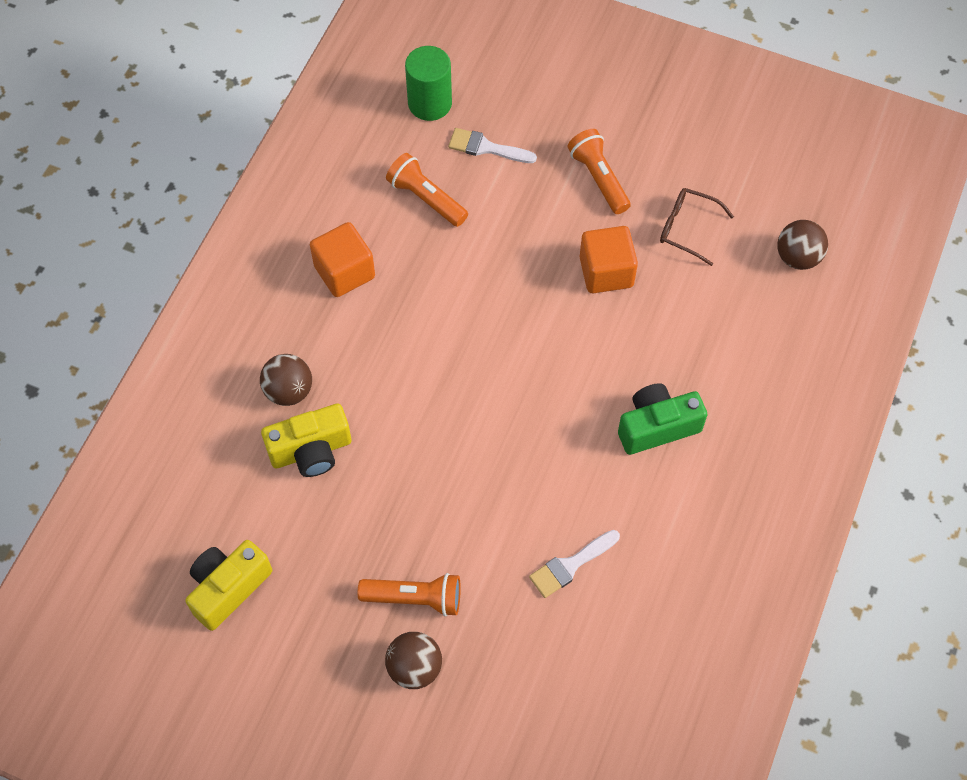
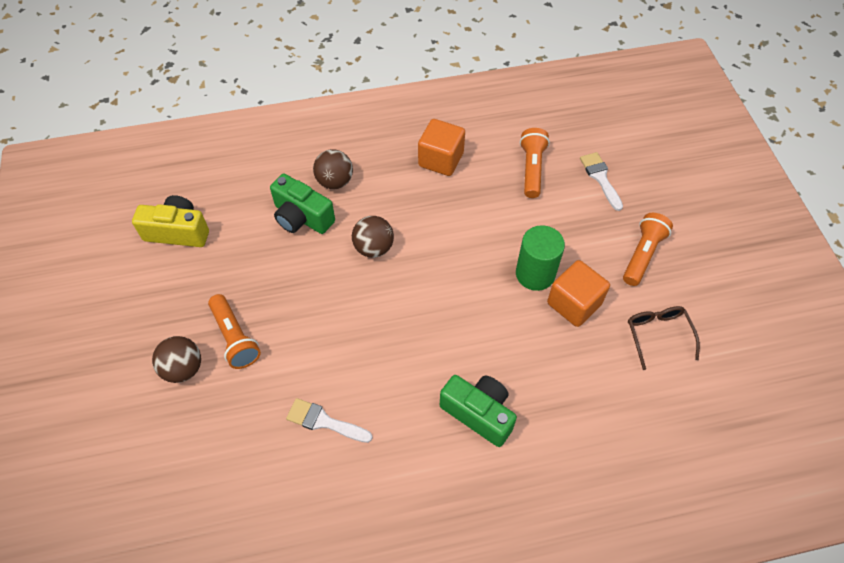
camera: 55 degrees right, 5 degrees down
(311, 450) = (302, 217): yellow camera -> green camera
(430, 103) = (602, 130): green cylinder -> green cylinder (535, 274)
(797, 257) = (709, 428): brown ball -> brown ball (373, 248)

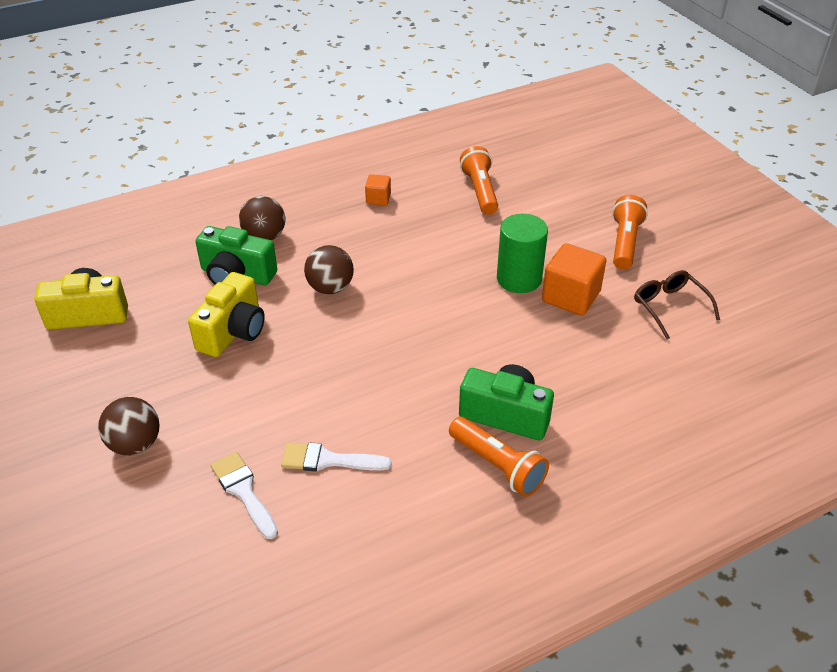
camera: 15 degrees left, 15 degrees down
(235, 338) = (192, 401): orange flashlight -> orange flashlight (498, 466)
(284, 275) = (233, 331): none -> yellow camera
(441, 159) = (378, 199): orange cube -> orange cube, size x0.53
(600, 178) = (555, 187): white brush -> white brush (243, 491)

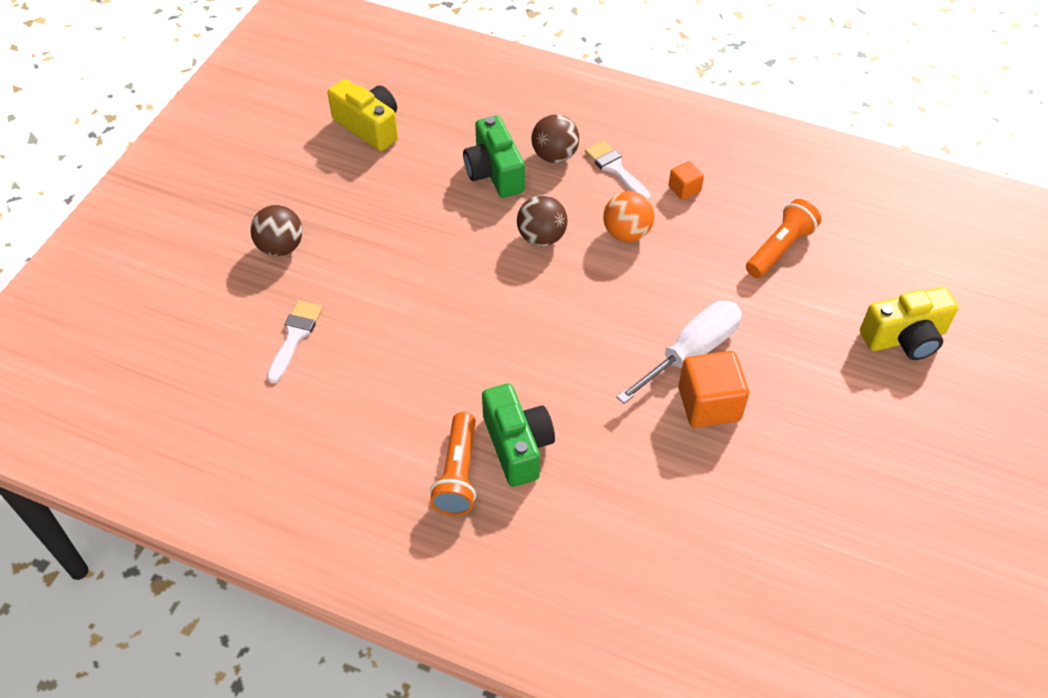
camera: 50 degrees right, 10 degrees up
(233, 331) = (434, 216): yellow camera -> yellow camera (905, 338)
(328, 460) = (365, 364): white brush -> white brush (615, 169)
(381, 246) = (626, 233): none -> orange ball
(519, 279) = (691, 352): green cylinder -> white screwdriver
(624, 242) = (834, 400): orange flashlight -> none
(669, 307) = (779, 488): brown glasses -> none

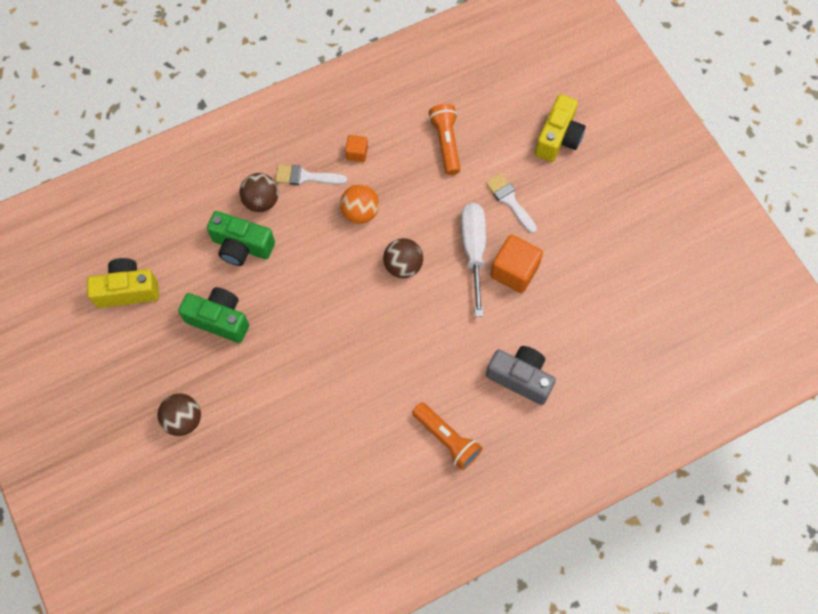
camera: 50 degrees left, 15 degrees up
(295, 336) = (266, 461): white brush -> white brush (509, 200)
(517, 445) = (455, 392): green camera -> green camera (219, 319)
(541, 237) = (319, 261): brown ball -> brown ball (403, 266)
(594, 495) = (520, 378): none -> grey camera

